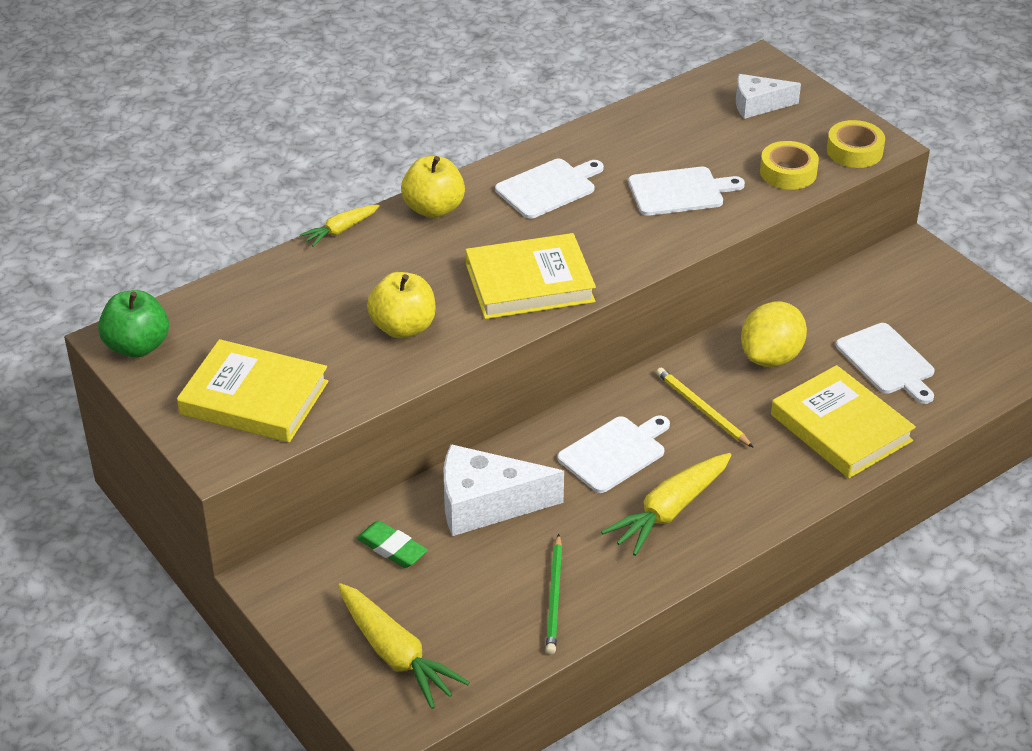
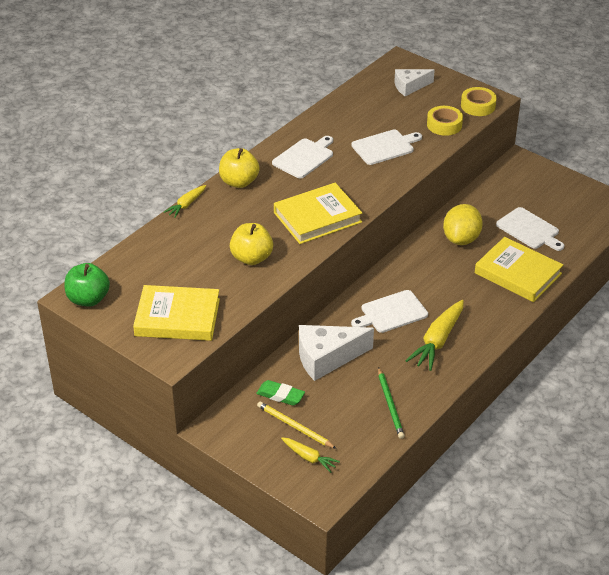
camera: 15 degrees left, 0 degrees up
(396, 654) = (309, 458): yellow carrot -> yellow carrot, size x0.57
(614, 453) = (391, 312): white cutting board -> white cutting board turned 150 degrees counterclockwise
(702, 409) = (433, 277): yellow pencil -> yellow pencil (294, 426)

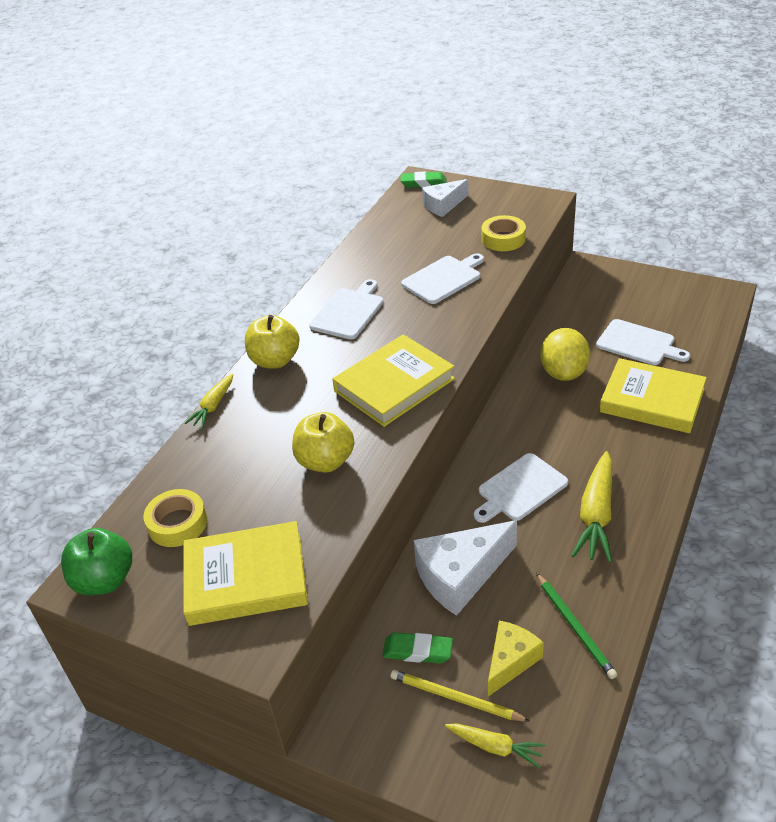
camera: 10 degrees left, 0 degrees up
(339, 414) = (510, 661): none -> yellow cheese
(402, 64) = (423, 183): none -> green eraser
(478, 106) = (532, 210): yellow tape -> yellow tape (177, 523)

